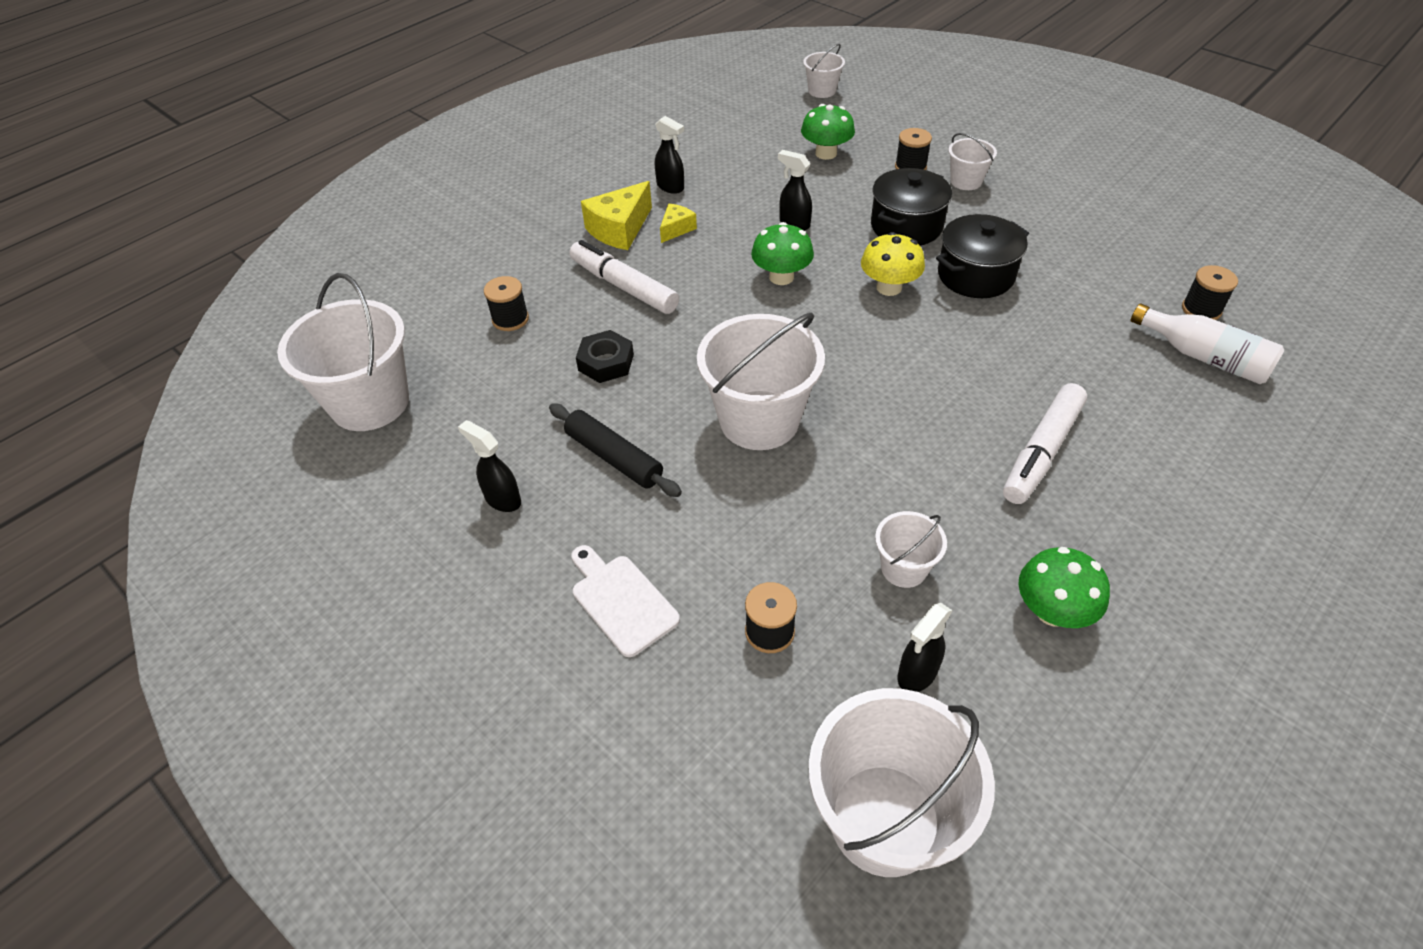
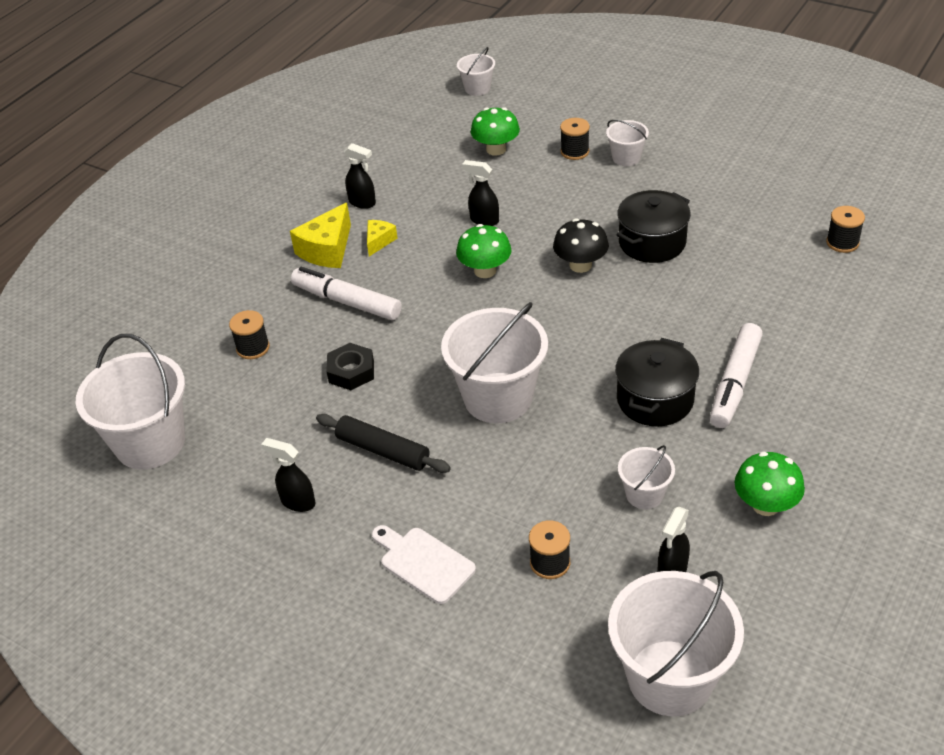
camera: 10 degrees left, 5 degrees down
(889, 287) = (580, 265): yellow mushroom -> black mushroom
(906, 226) = (583, 207): black pot -> black pot (655, 399)
(1204, 357) = (850, 283): white bottle -> none

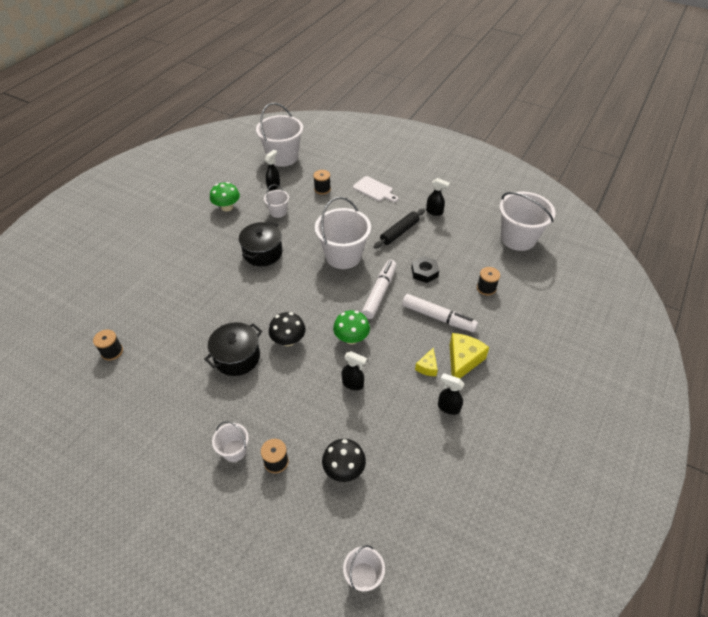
camera: 175 degrees right, 5 degrees up
(383, 451) = (399, 232): black rolling pin -> black rolling pin turned 75 degrees counterclockwise
(496, 149) = (344, 469): green mushroom -> black mushroom
(735, 383) = (219, 260): white marker -> white marker (379, 293)

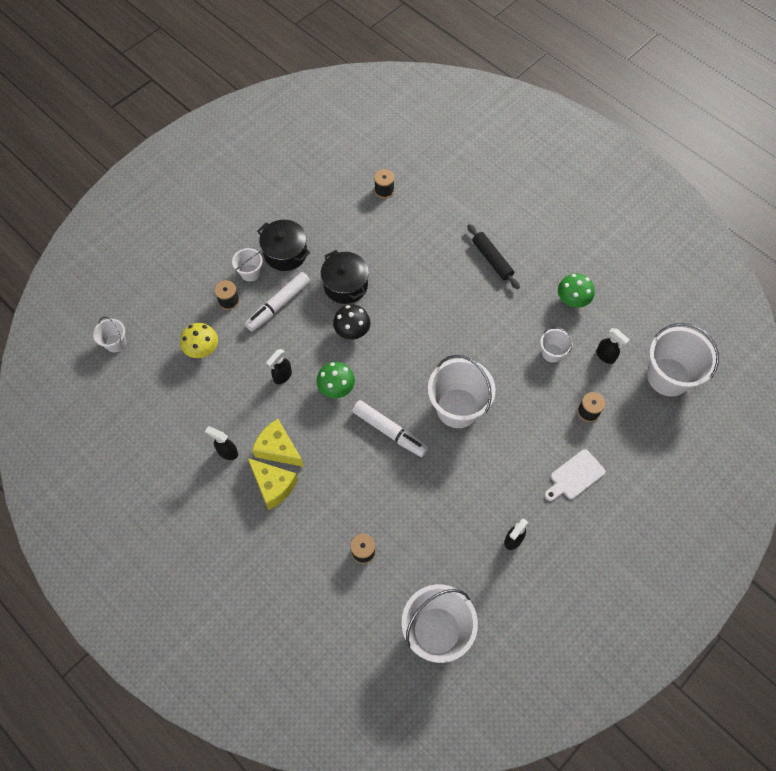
camera: 105 degrees right, 15 degrees up
(263, 253) = (483, 326): black pot -> black pot (285, 253)
(344, 469) = (202, 349): black mushroom -> yellow mushroom
(399, 232) = (484, 483): black rolling pin -> black rolling pin (492, 259)
(424, 272) = (407, 490): black nut -> none
(427, 367) = (278, 449): yellow cheese -> yellow cheese, size x1.78
(438, 317) = (337, 481): white marker -> white marker (278, 305)
(448, 407) = (227, 452): black spray bottle -> black spray bottle turned 105 degrees counterclockwise

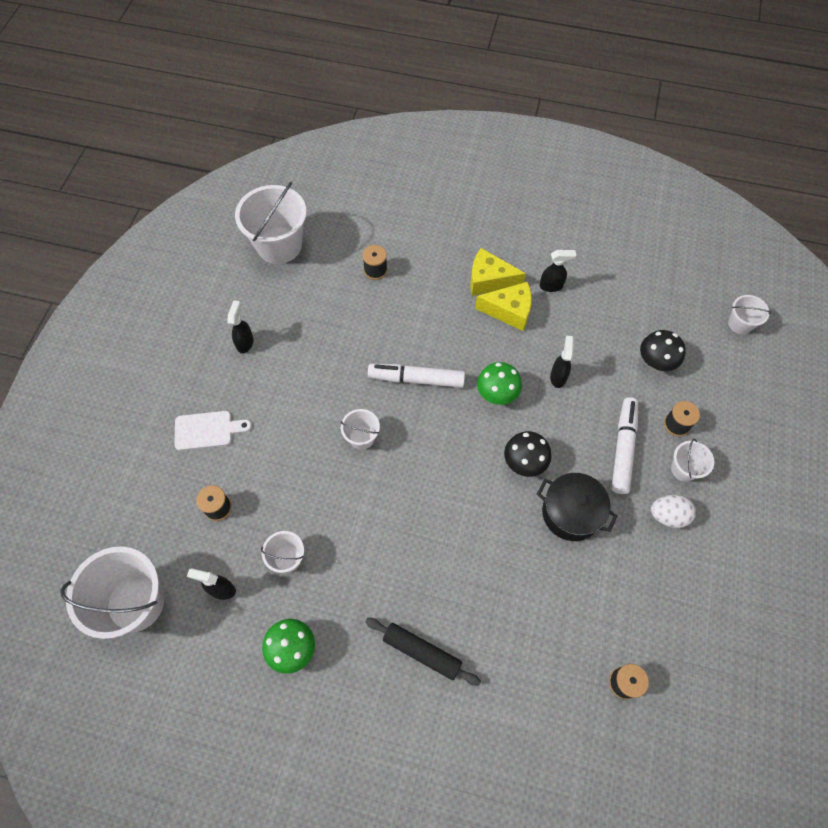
camera: 150 degrees right, 0 degrees up
(202, 349) = (656, 361): yellow mushroom -> black mushroom
(285, 253) = (668, 515): black pot -> white egg
(457, 408) = (362, 437): white bucket -> white bucket, size x0.50
(575, 476) = (207, 430): white cutting board -> white cutting board turned 60 degrees clockwise

